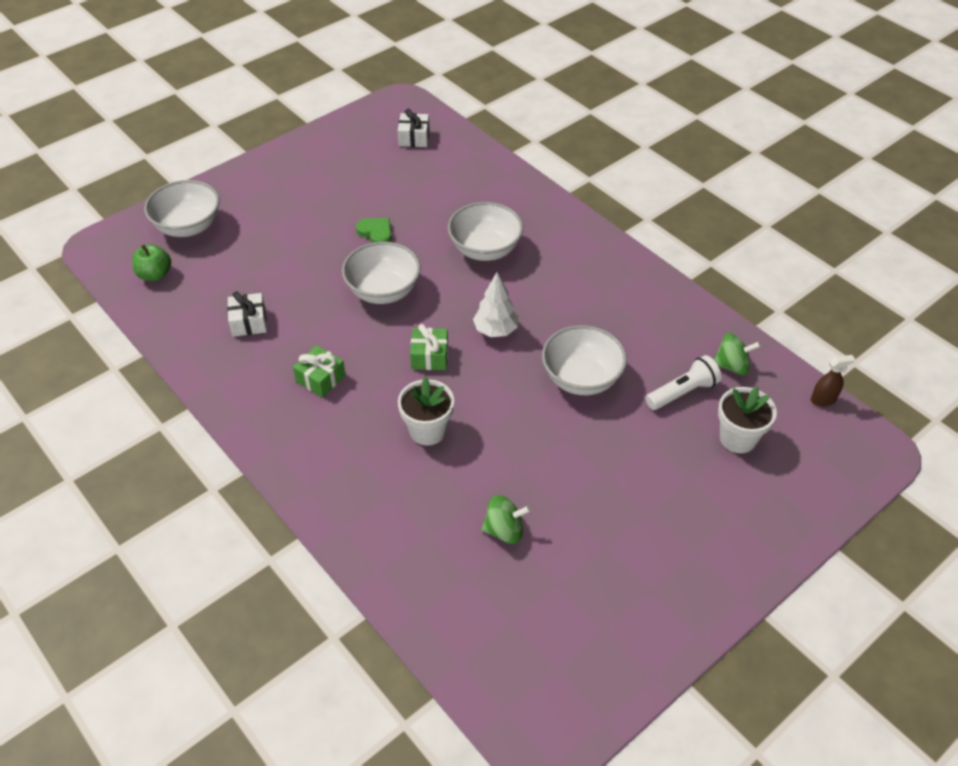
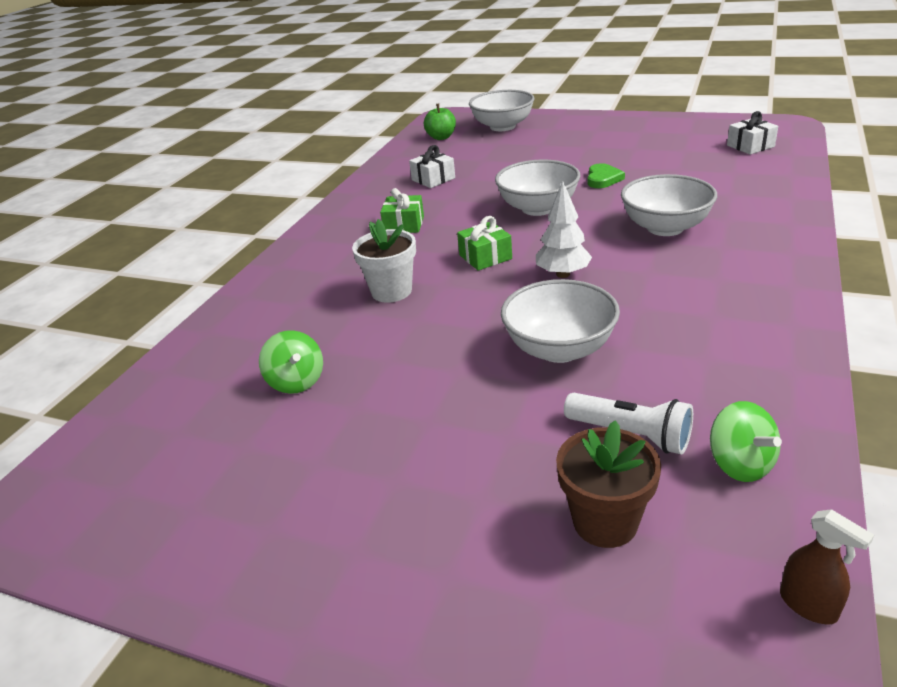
camera: 65 degrees right, 15 degrees down
(737, 438) = (605, 522): white flower pot -> brown flower pot

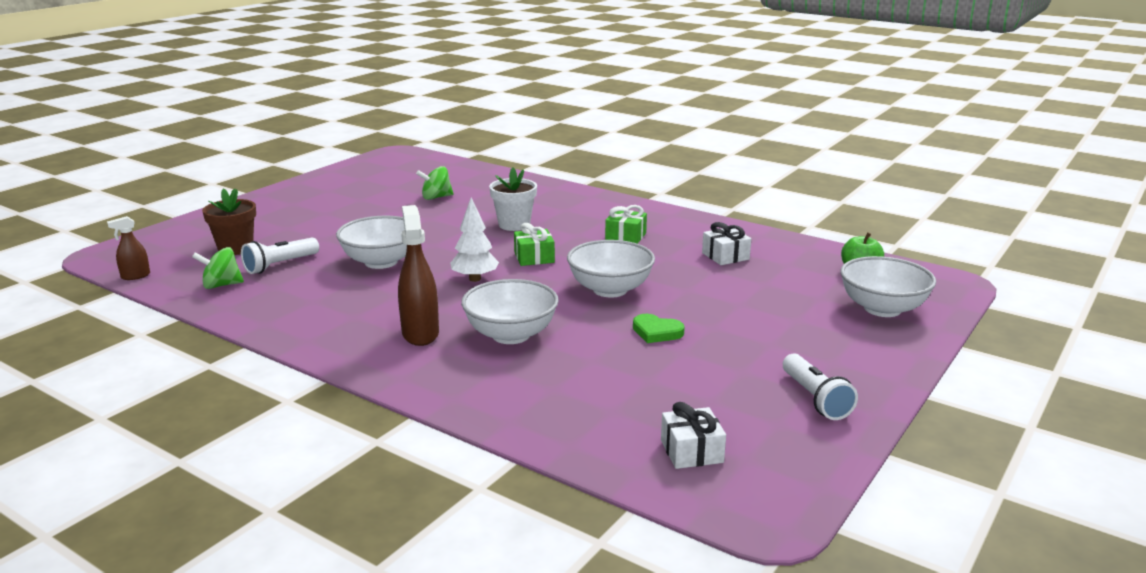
camera: 100 degrees right, 10 degrees down
(649, 128) = (815, 399): none -> white flashlight
(708, 267) = (420, 333): none -> brown spray bottle

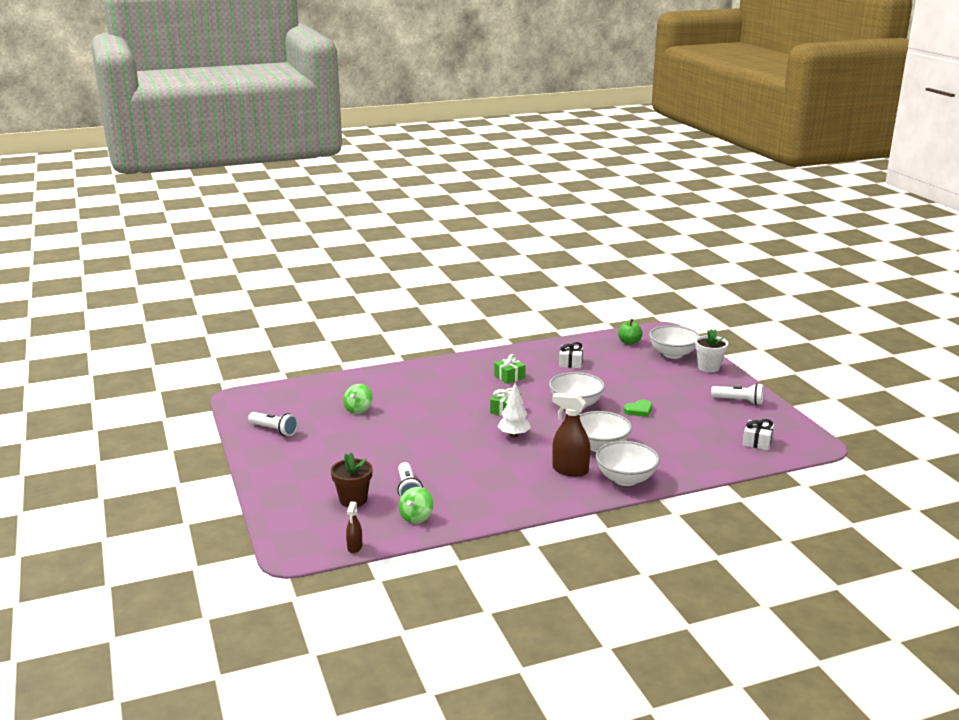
camera: 55 degrees left, 0 degrees up
(348, 182) = (274, 430): none -> white flashlight
(381, 262) = (449, 456): white bowl -> white bowl (625, 479)
(514, 225) = (445, 400): white flower pot -> white flower pot (708, 367)

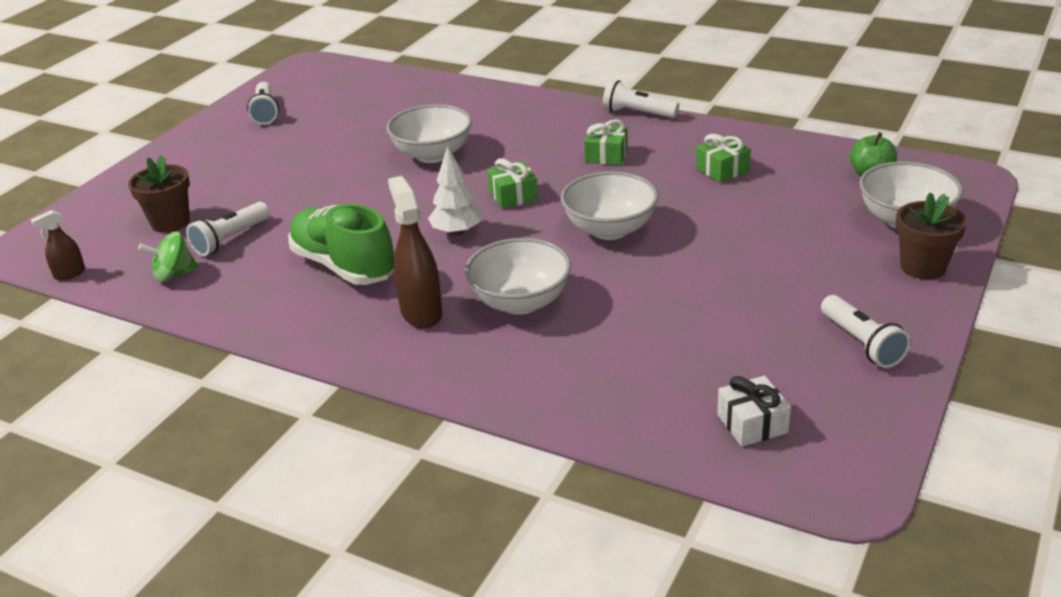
camera: 50 degrees right, 10 degrees up
(358, 409) = (375, 124): green spinning top -> none
(484, 354) = (637, 113): none -> white flashlight
(494, 472) = (344, 266): none -> green shoe
(570, 363) = (722, 170): white gift -> green gift
(625, 479) = (457, 364): white bowl -> white bowl (432, 155)
(639, 410) = (675, 279): green heart -> none
(708, 367) = (923, 267): white flower pot -> brown flower pot

